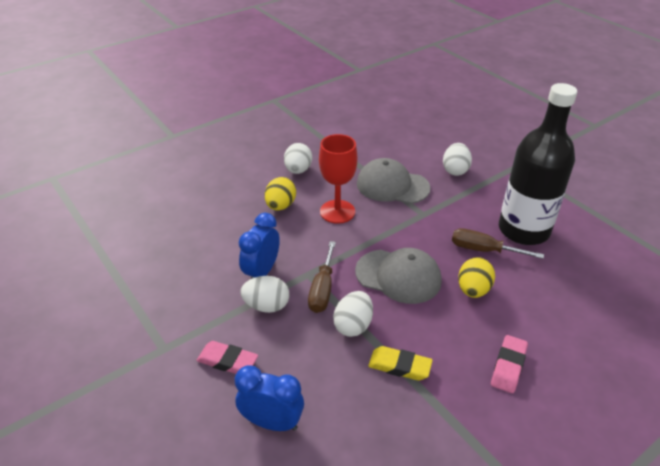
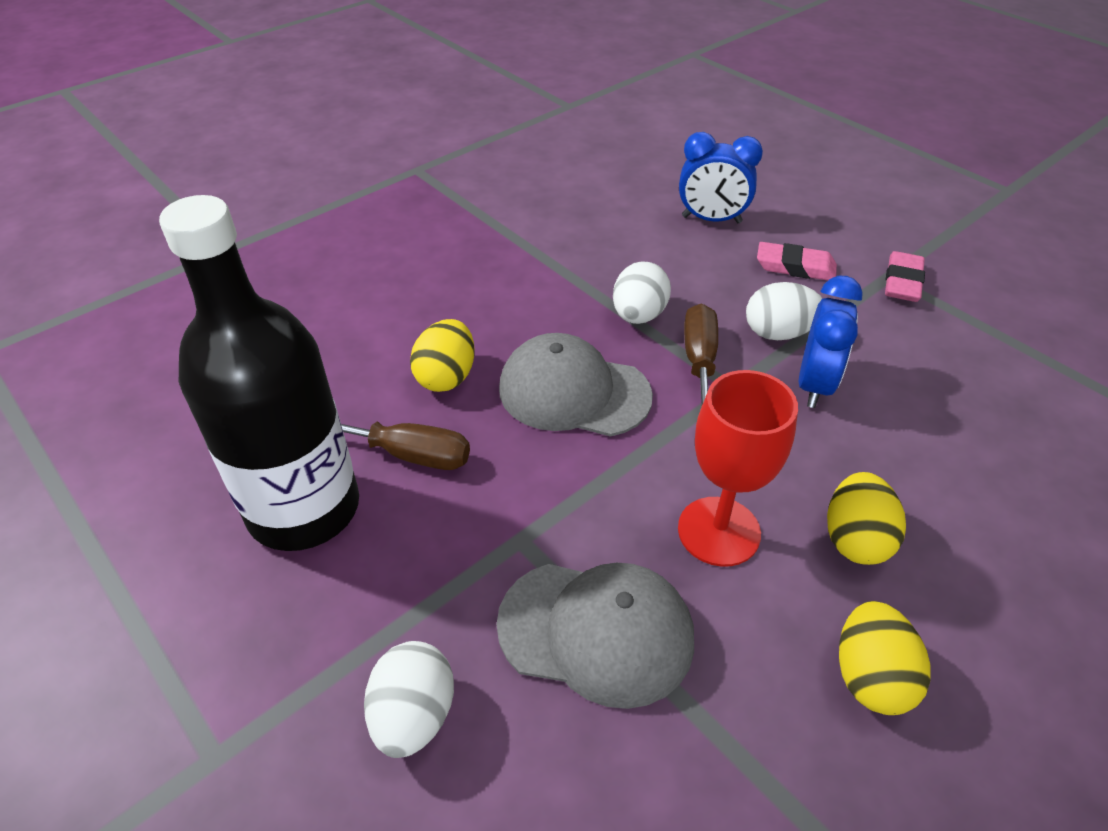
camera: 175 degrees right, 5 degrees up
(298, 170) = (870, 676): white egg -> yellow egg
(399, 366) = (569, 274): yellow eraser -> none
(508, 366) = (424, 282): pink eraser -> pink eraser (902, 282)

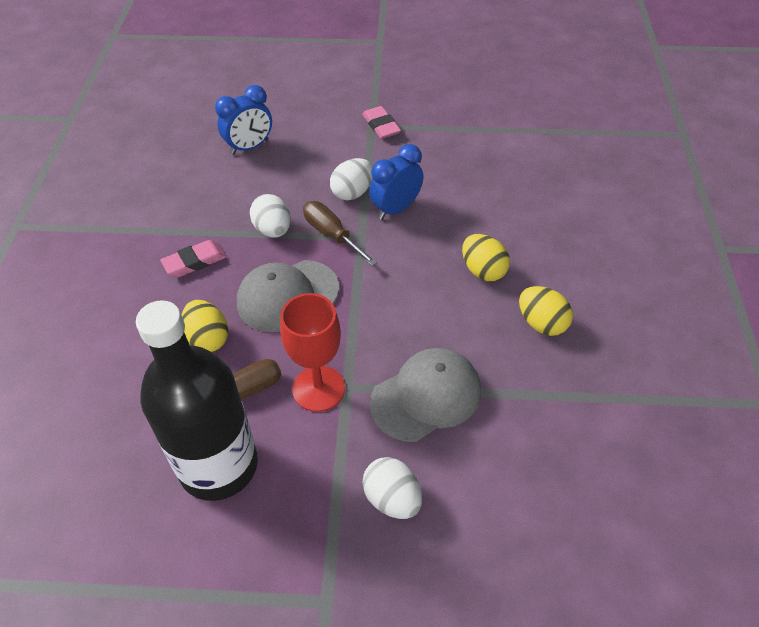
camera: 45 degrees left, 5 degrees up
(719, 531) = (428, 311): red goblet -> red goblet (318, 388)
(795, 267) = (323, 149): pink eraser -> pink eraser (195, 262)
(814, 384) = (396, 209): blue clock -> blue clock turned 105 degrees counterclockwise

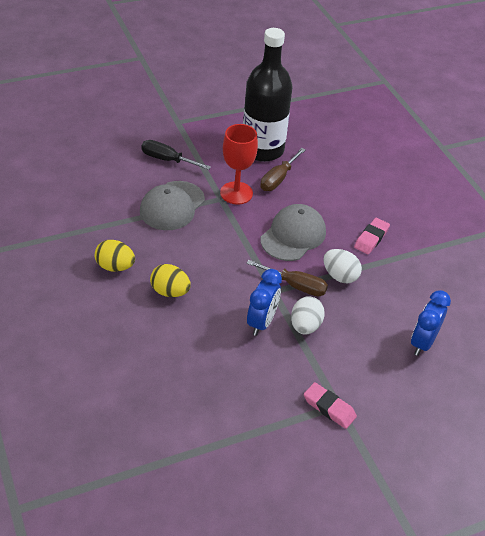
camera: 150 degrees right, 5 degrees down
(208, 338) = (320, 199): yellow egg -> none
(392, 499) = (167, 160): white egg -> black screwdriver

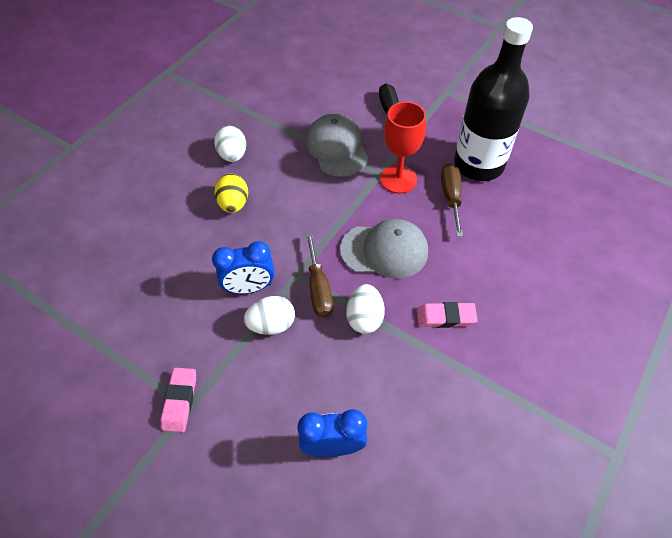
camera: 60 degrees right, 10 degrees up
(115, 266) = (233, 155): yellow egg -> white egg
(172, 206) = (337, 148): grey cap -> grey cap turned 75 degrees clockwise
(278, 179) = (451, 197): brown screwdriver -> brown screwdriver turned 90 degrees clockwise

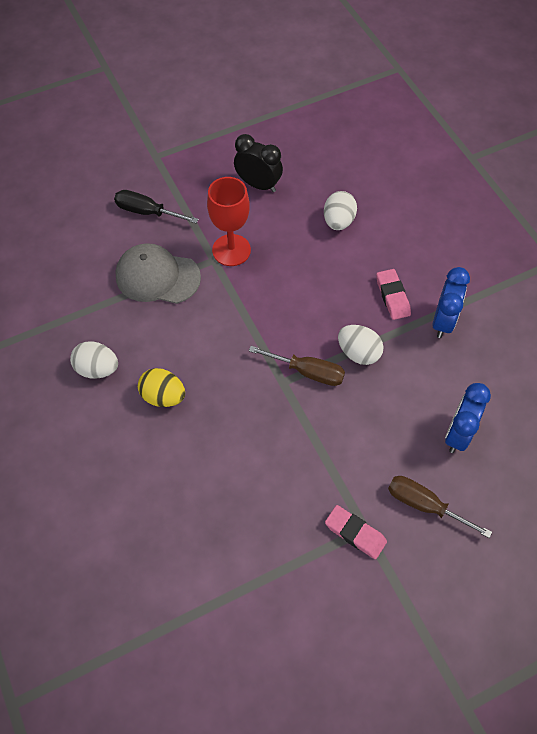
camera: 60 degrees left, 5 degrees up
(249, 287) = (271, 426): blue clock -> blue clock (443, 321)
(272, 324) = (322, 426): white egg -> white egg (338, 221)
(384, 250) = (301, 302): grey cap -> none
(445, 317) = (392, 296): pink eraser -> pink eraser turned 45 degrees counterclockwise
(451, 197) = (279, 224): brown screwdriver -> brown screwdriver (424, 505)
(478, 164) = (258, 184): black bottle -> black clock

